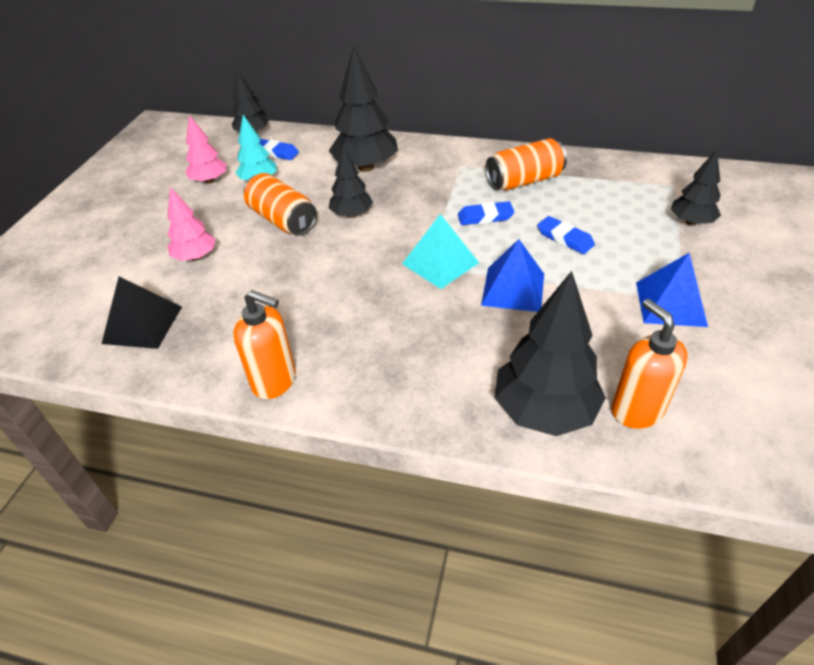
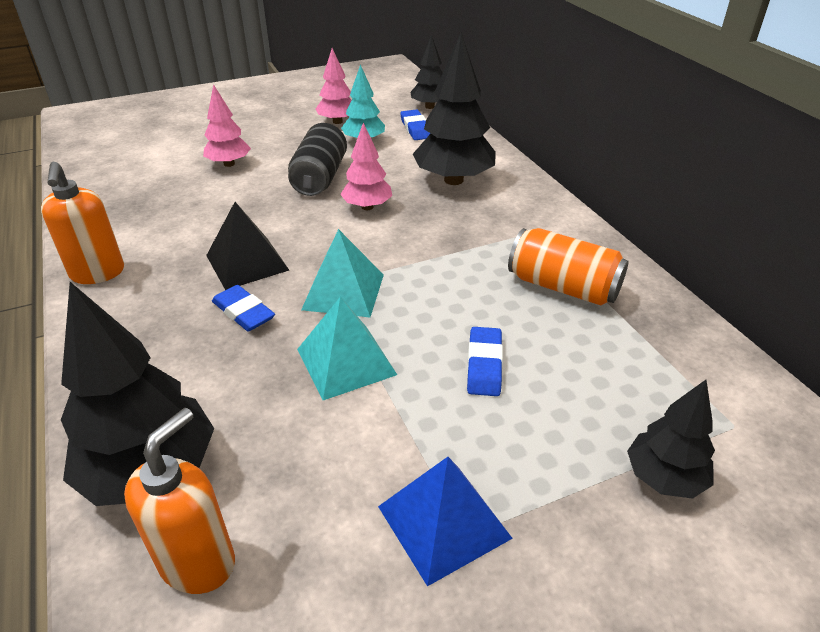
camera: 50 degrees right, 5 degrees down
(142, 325) = (127, 182): black pyramid -> black pyramid (247, 262)
(283, 220) = (320, 177): orange can -> black can
(352, 215) = (367, 207): black tree -> pink tree
(485, 217) = (457, 287): blue eraser -> blue eraser (243, 312)
(513, 289) = (346, 361): blue pyramid -> turquoise pyramid

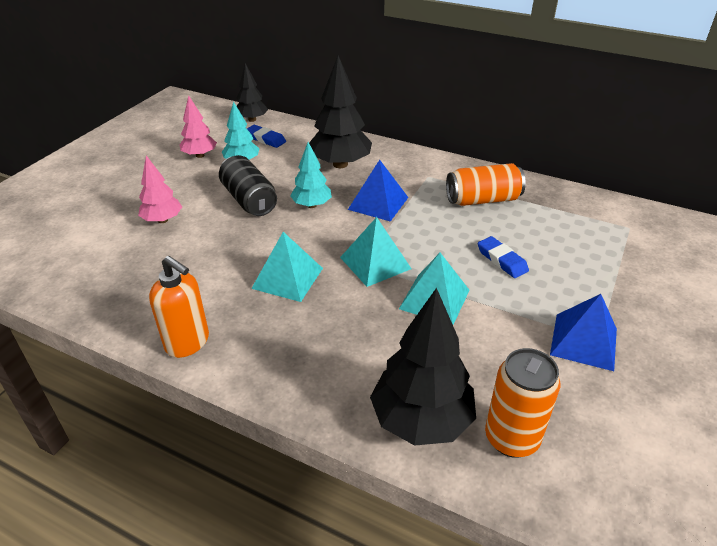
camera: 40 degrees left, 0 degrees up
(198, 562) = (511, 438): orange soap dispenser -> orange can
(243, 312) = (334, 308): blue eraser -> none
(247, 262) = (287, 278): black pyramid -> turquoise pyramid
(367, 207) = (312, 205): pink tree -> turquoise tree
(435, 235) = (378, 203): none -> blue pyramid
(664, 478) = (633, 266): black tree -> none

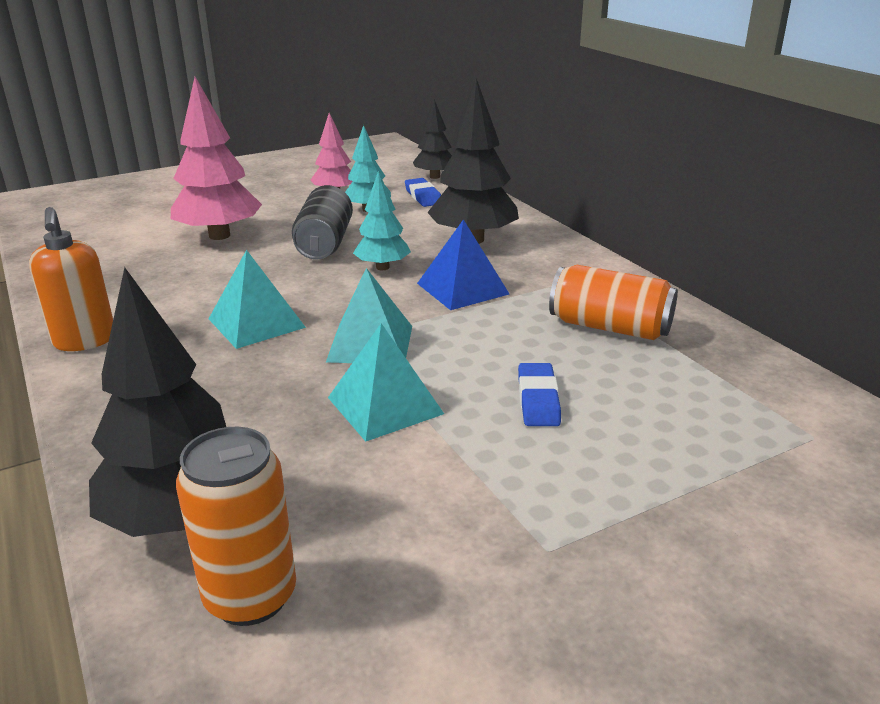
camera: 35 degrees right, 10 degrees down
(162, 220) = (219, 236): pink tree -> pink tree, size x1.70
(584, 341) = (520, 541): blue pyramid -> none

